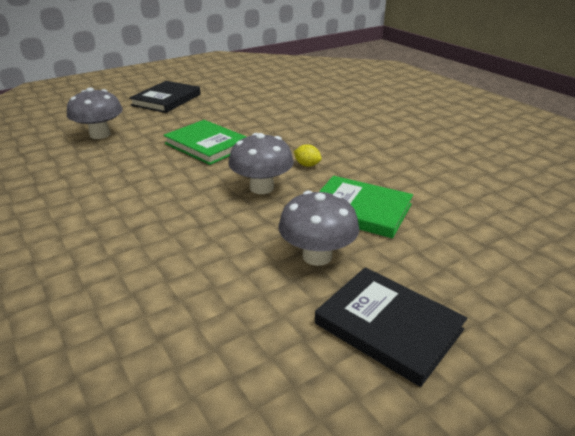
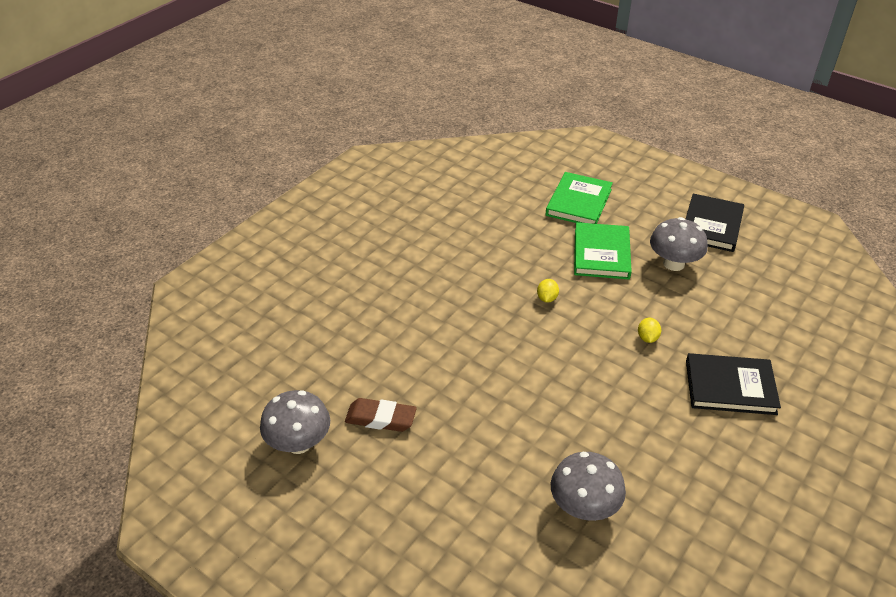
camera: 110 degrees left, 10 degrees up
(166, 100) = (432, 495): black book -> black book (730, 387)
(207, 145) = (550, 386): green book -> green book (578, 202)
(216, 200) = (647, 338): none -> yellow lemon
(235, 95) = (381, 418): none -> brown eraser
(262, 188) = (607, 316): grey mushroom -> grey mushroom (299, 443)

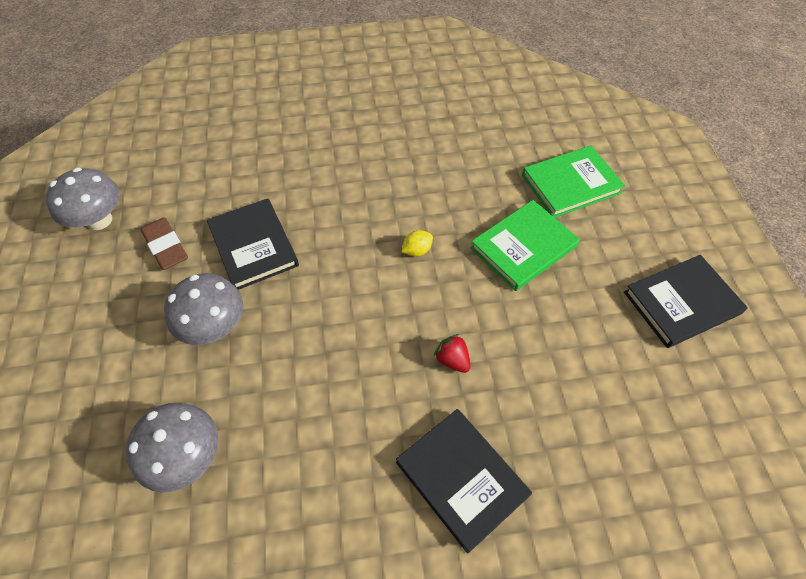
camera: 45 degrees right, 15 degrees up
(442, 371) = (253, 246): none -> black book
(647, 338) = (452, 360): yellow lemon -> red strawberry
(673, 263) = (582, 310): grey mushroom -> grey mushroom (215, 326)

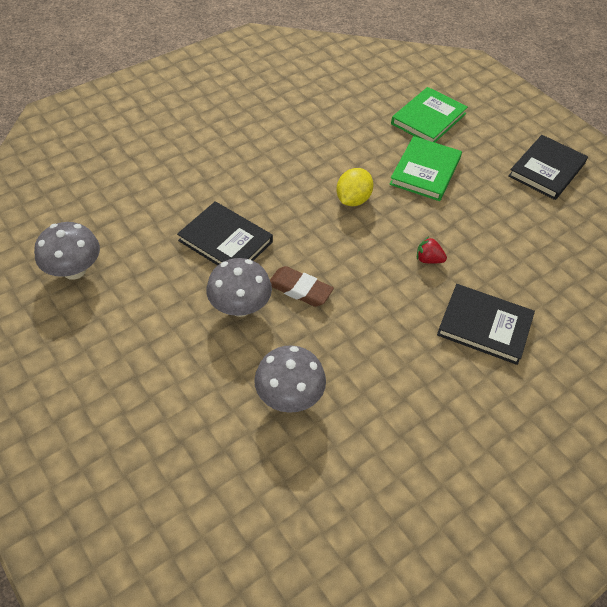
camera: 30 degrees left, 5 degrees down
(166, 247) = (152, 268): brown eraser -> brown eraser (300, 289)
(417, 250) = (353, 200): yellow lemon -> yellow lemon, size x1.69

